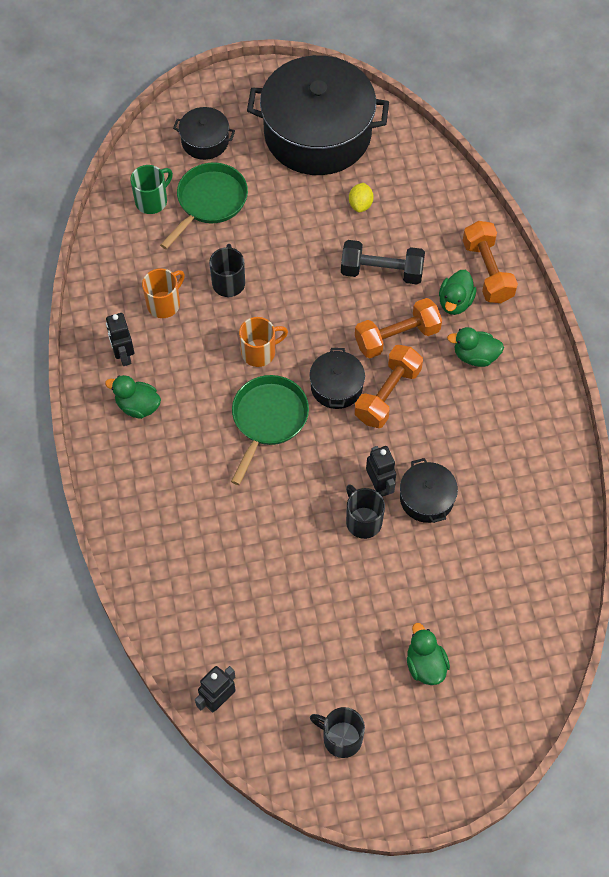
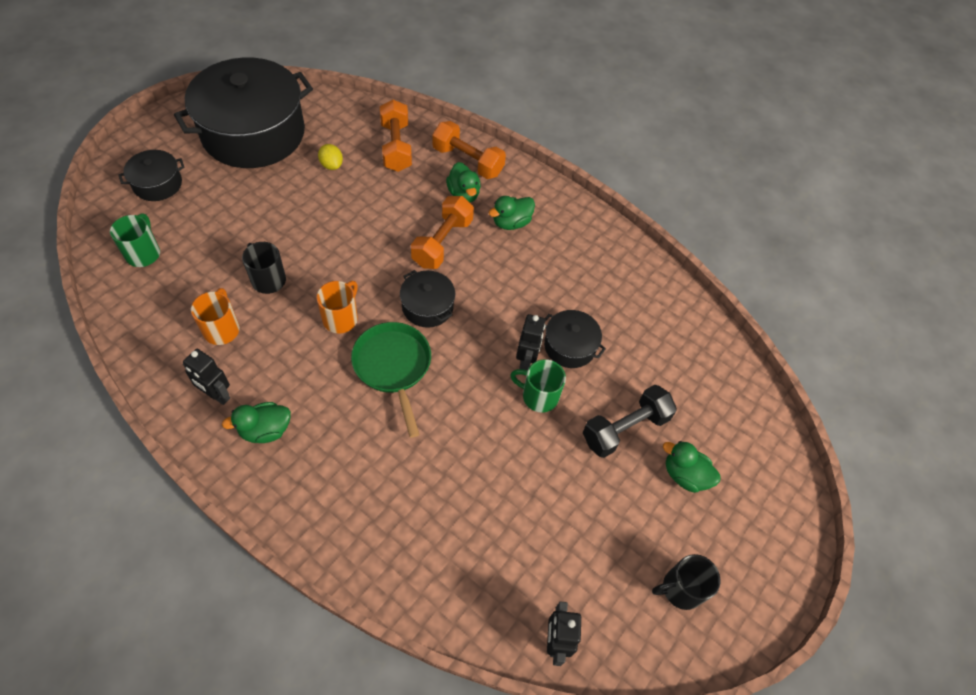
camera: 45 degrees left, 5 degrees down
(209, 202) = (199, 227): green pan -> none
(363, 521) = (538, 396): black mug -> green mug
(379, 485) = (526, 360): black robot -> black robot turned 75 degrees clockwise
(381, 272) = (389, 203): black dumbbell -> black dumbbell (625, 429)
(387, 394) = (472, 288): orange dumbbell -> orange dumbbell (396, 147)

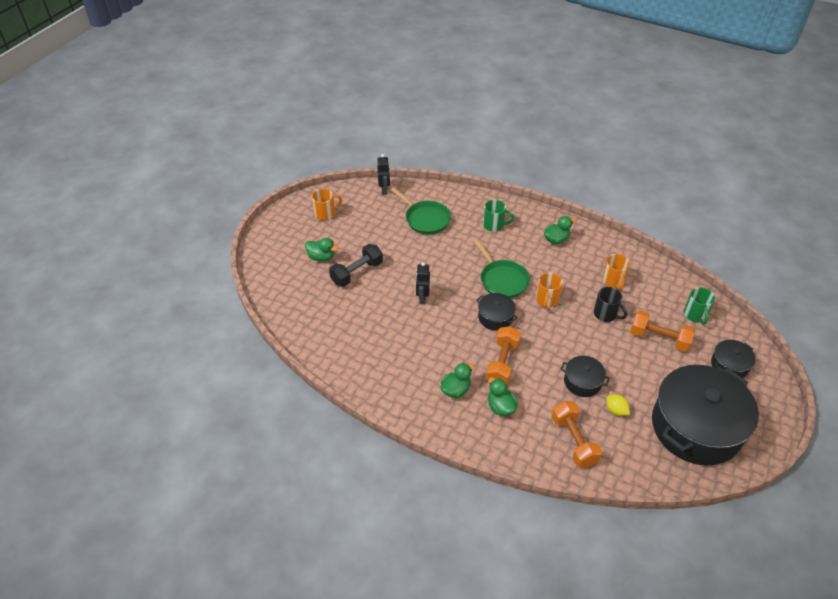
camera: 175 degrees right, 10 degrees down
(217, 395) = (592, 250): black robot -> none
(468, 161) = (508, 440): orange dumbbell -> orange dumbbell (659, 338)
(486, 532) = (425, 219): none -> green pan
(538, 396) = (411, 280): green mug -> green mug (494, 225)
(569, 346) = (396, 310): black pot -> black pot (582, 382)
(680, 589) = (325, 214): black mug -> orange mug

